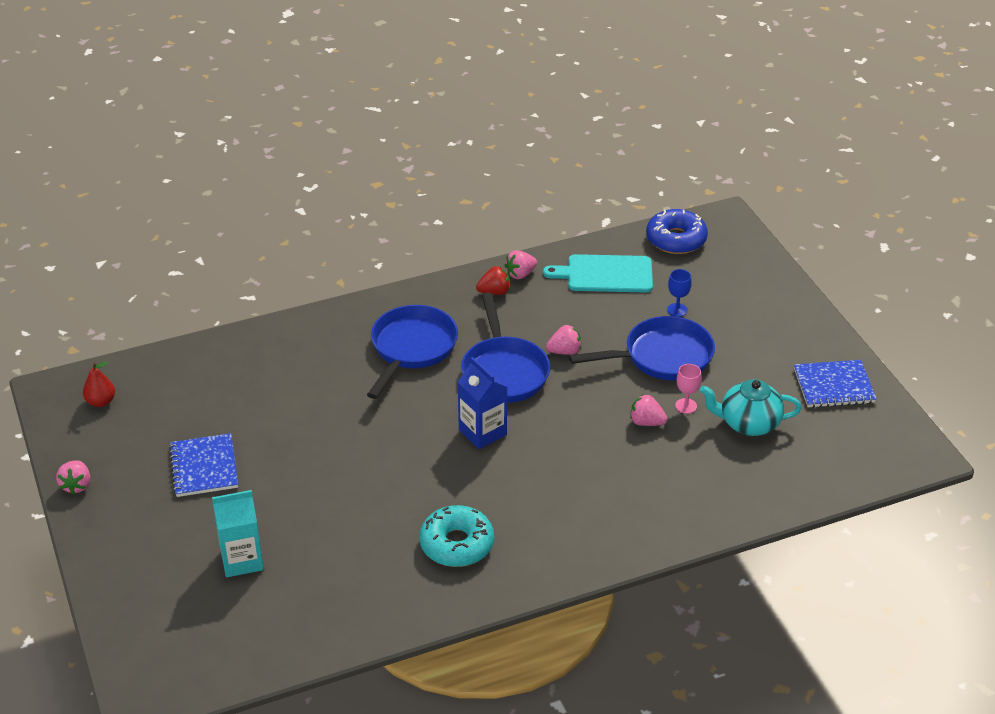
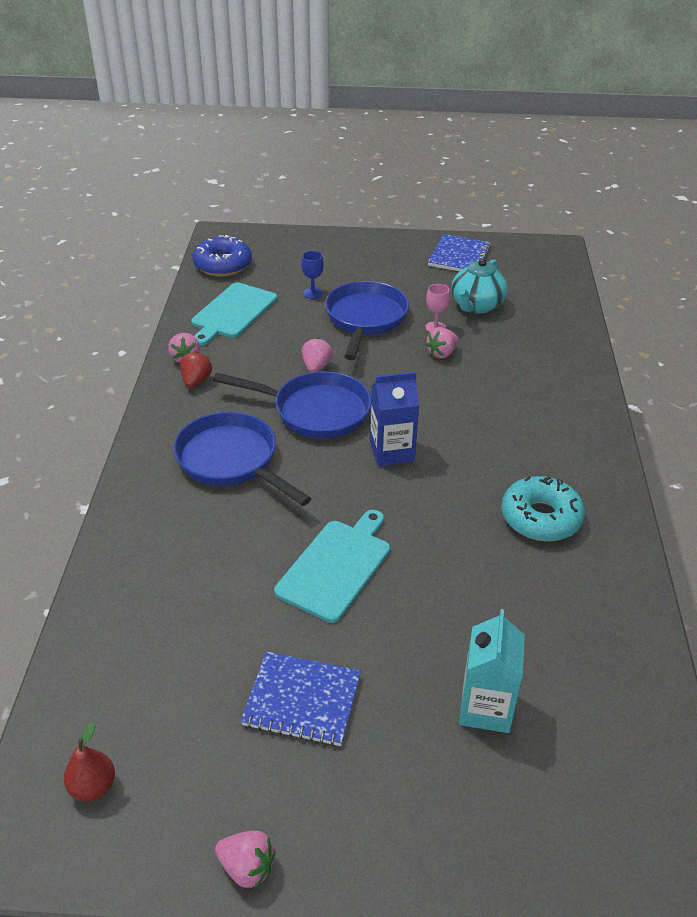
camera: 65 degrees left, 0 degrees up
(333, 443) = (336, 566): none -> turquoise cutting board

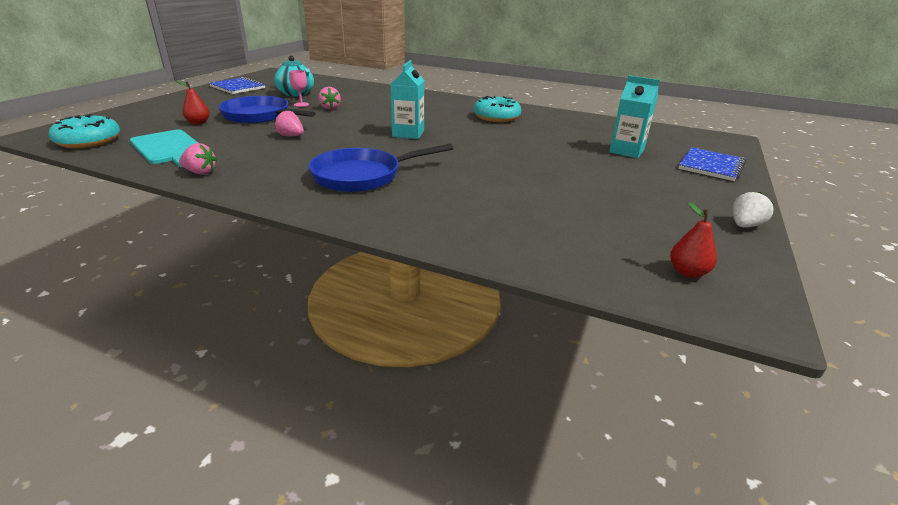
camera: 70 degrees left, 10 degrees down
(196, 381) = (241, 173): red strawberry -> none
(223, 265) = (88, 141): blue donut -> turquoise donut
(247, 867) = (744, 225): pink strawberry -> white strawberry
(302, 700) = (613, 190): blue notebook -> blue notebook (710, 166)
(313, 293) = (198, 123): blue goblet -> red pear
(315, 411) = (340, 144): blue pan -> none
(336, 566) = (502, 164): turquoise cutting board -> none
(392, 451) = (408, 134): blue carton -> turquoise carton

